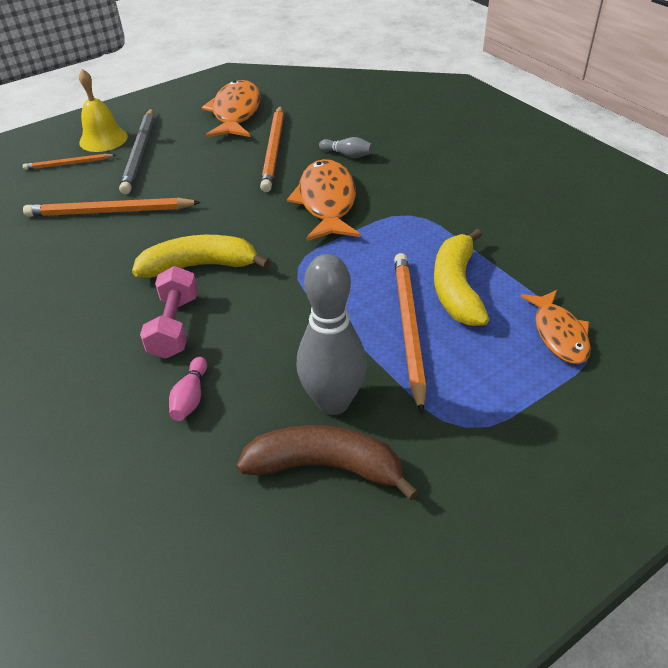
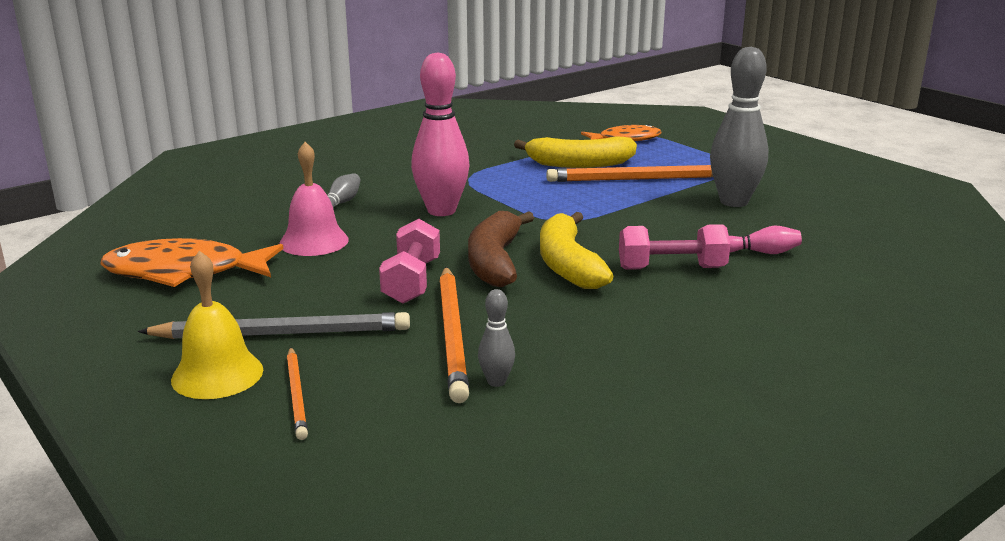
camera: 95 degrees left, 20 degrees down
(43, 229) = (496, 382): none -> grey bowling pin
(195, 193) = (412, 281): none -> pink dumbbell
(274, 150) = (314, 241): orange pencil -> pink bell
(325, 466) = (798, 202): brown banana -> brown banana (495, 262)
(326, 202) = (441, 211): orange fish -> pink bowling pin

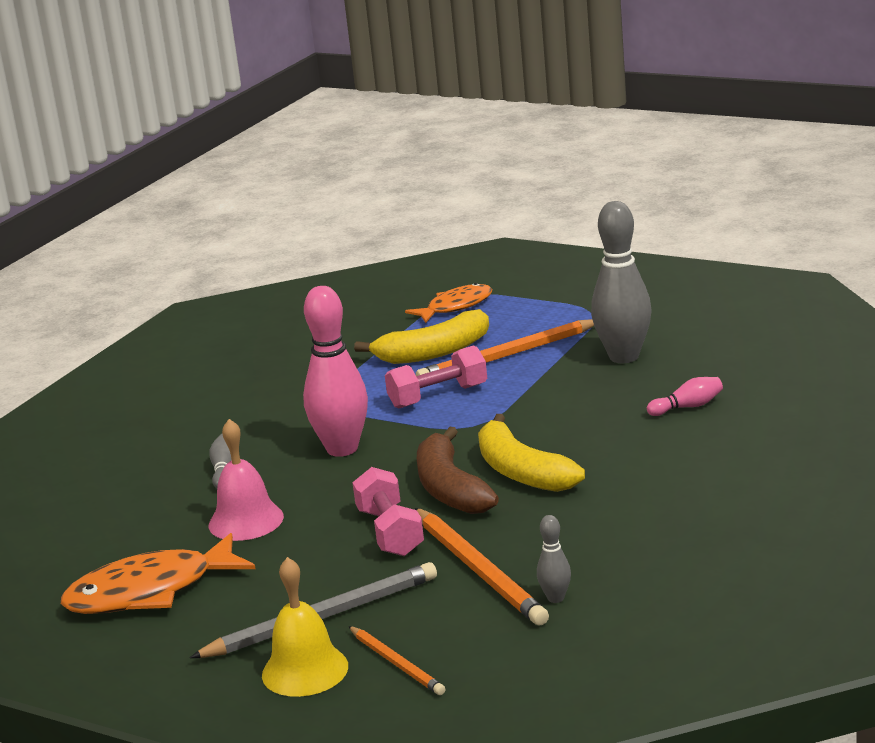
camera: 20 degrees left, 0 degrees up
(671, 268) = (619, 447): pink dumbbell -> pink dumbbell (438, 396)

